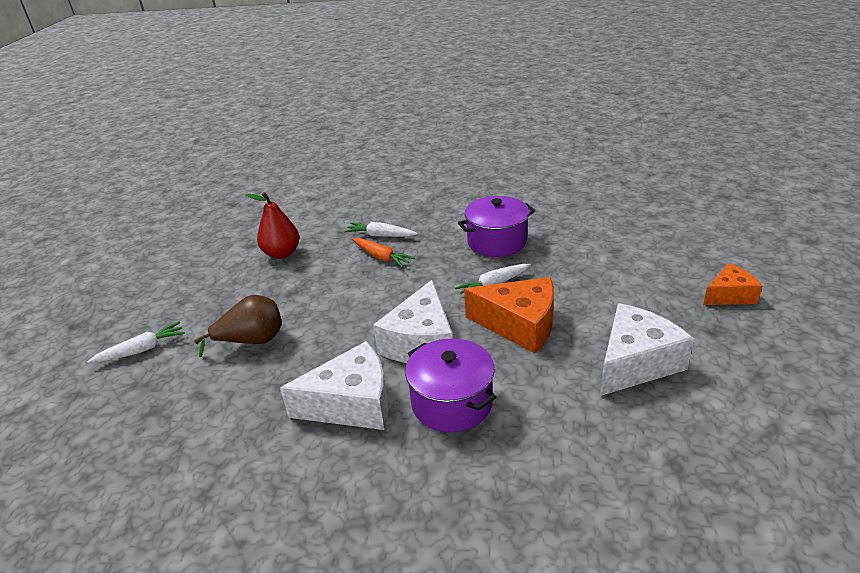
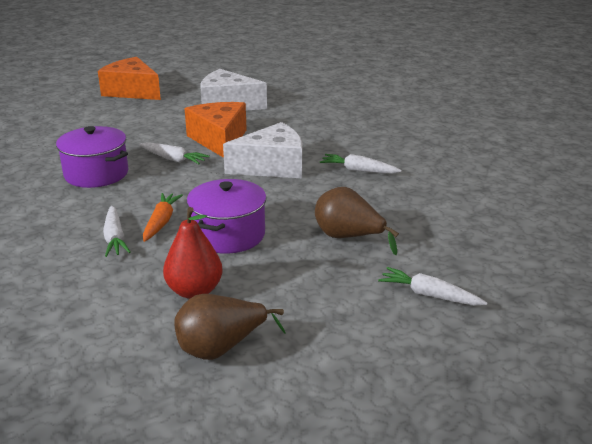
camera: 125 degrees left, 5 degrees down
(221, 251) = (221, 348): none -> brown pear
(352, 404) = (358, 170): white cheese -> white carrot
(452, 402) = (319, 142): purple pot -> purple pot (228, 235)
(729, 295) = (132, 91): orange cheese -> orange cheese, size x1.66

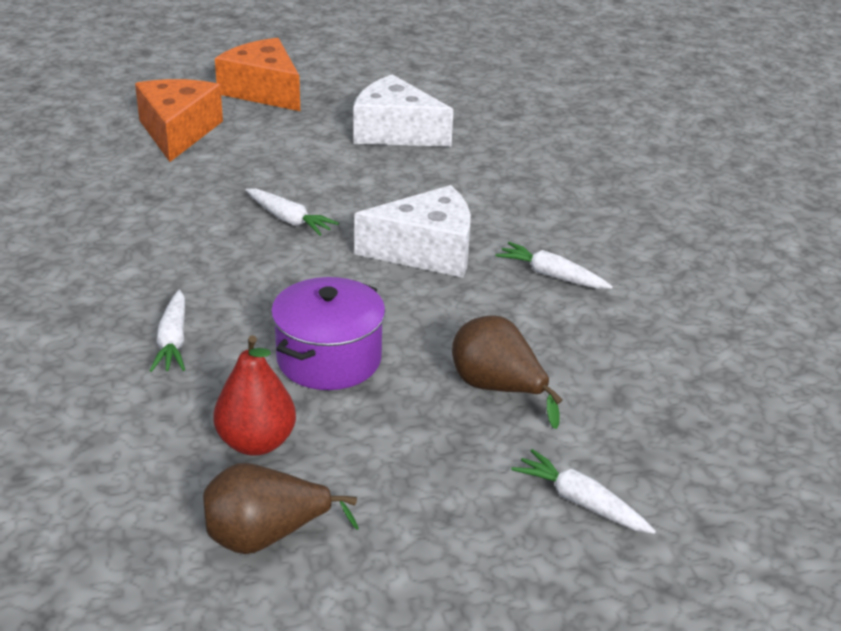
camera: 10 degrees right, 5 degrees up
(96, 174) = (176, 230): purple pot -> none
(161, 222) = (242, 324): orange carrot -> none
(219, 140) = (364, 194): orange cheese -> orange cheese (178, 132)

